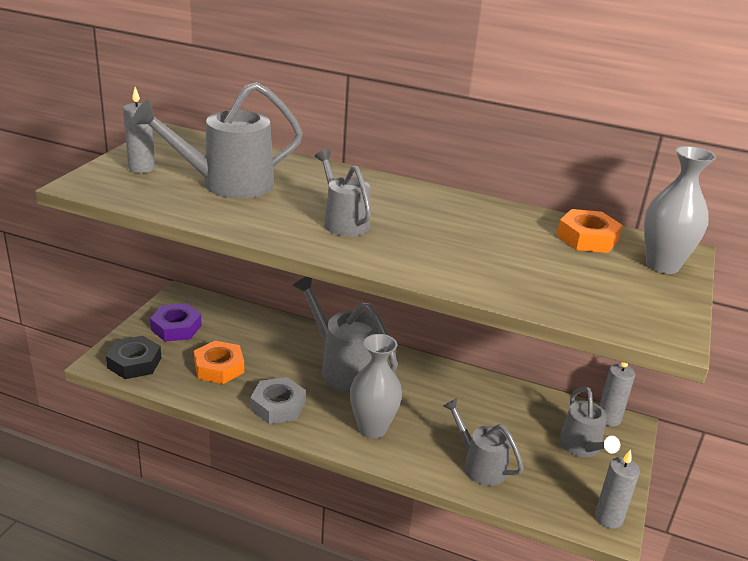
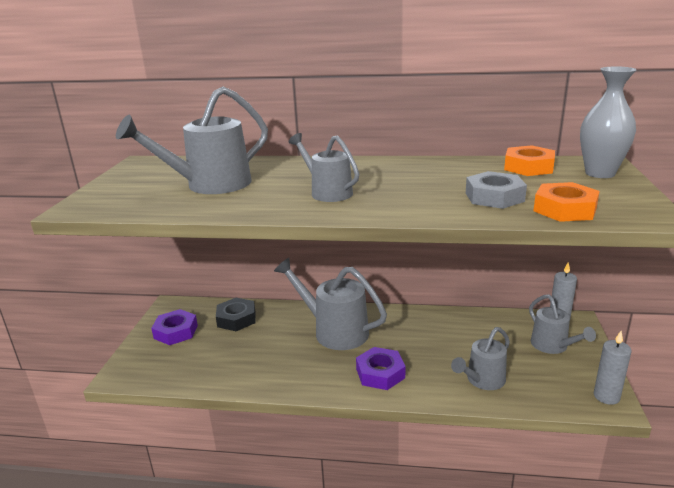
camera: 10 degrees left, 5 degrees down
(134, 363) = (148, 369): black nut -> black nut (236, 319)
(141, 168) = (126, 188): grey candle -> none
(219, 367) = (226, 355): orange nut -> orange nut (565, 209)
(278, 406) = (291, 375): grey nut -> grey nut (494, 197)
(372, 428) = (380, 373): grey vase -> purple nut
(479, 465) = (482, 381): grey watering can -> grey watering can turned 75 degrees counterclockwise

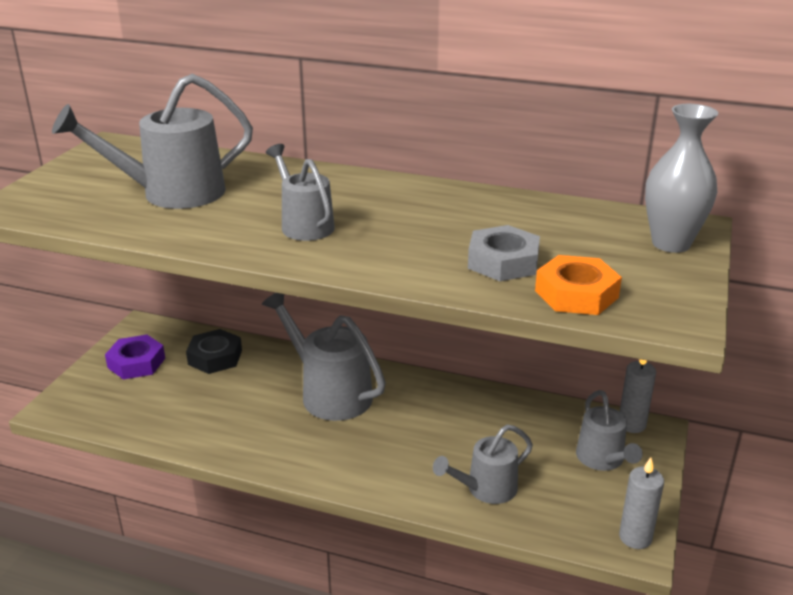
camera: 10 degrees right, 5 degrees up
(380, 373) = (362, 458): purple nut -> none
(528, 167) = (584, 220): orange nut -> none

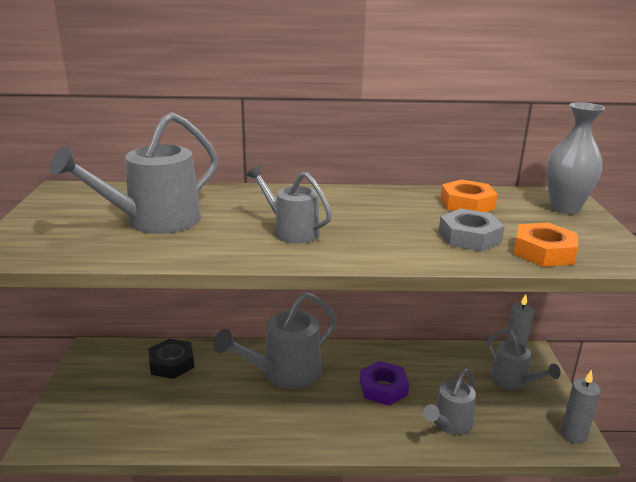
camera: 20 degrees left, 5 degrees down
(136, 363) = (102, 382): purple nut -> purple nut (383, 388)
(329, 393) = (284, 374): grey watering can -> grey watering can turned 60 degrees counterclockwise
(545, 220) = (467, 204): none -> orange nut

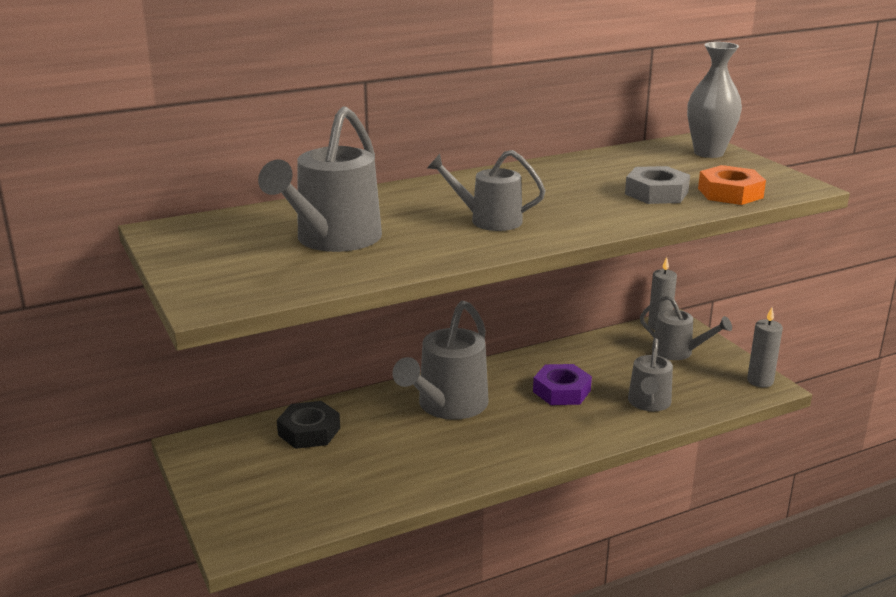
camera: 25 degrees left, 0 degrees up
(467, 204) = (620, 164): orange nut -> none

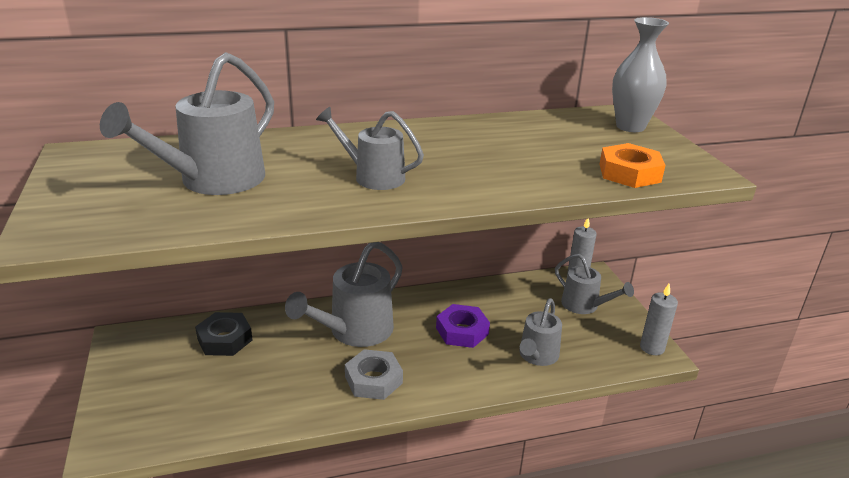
camera: 10 degrees right, 5 degrees up
(656, 193) = (555, 165): grey nut -> grey nut (373, 380)

